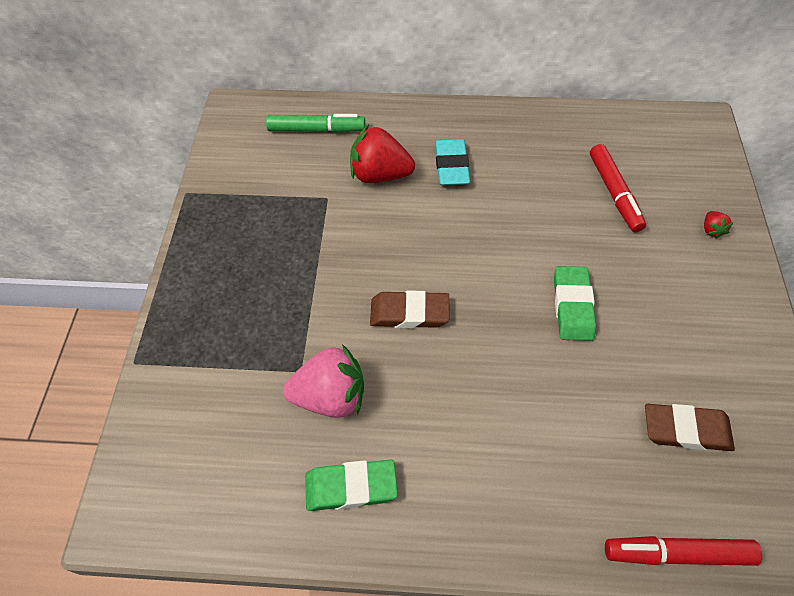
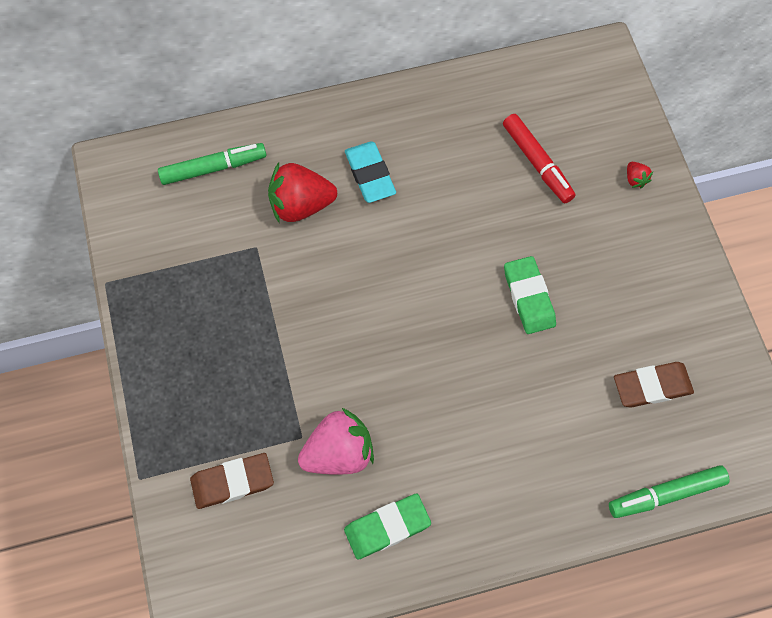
camera: 20 degrees left, 10 degrees up
(409, 313) = (382, 349): brown eraser -> brown eraser (232, 482)
(677, 554) = (666, 494): red marker -> green marker

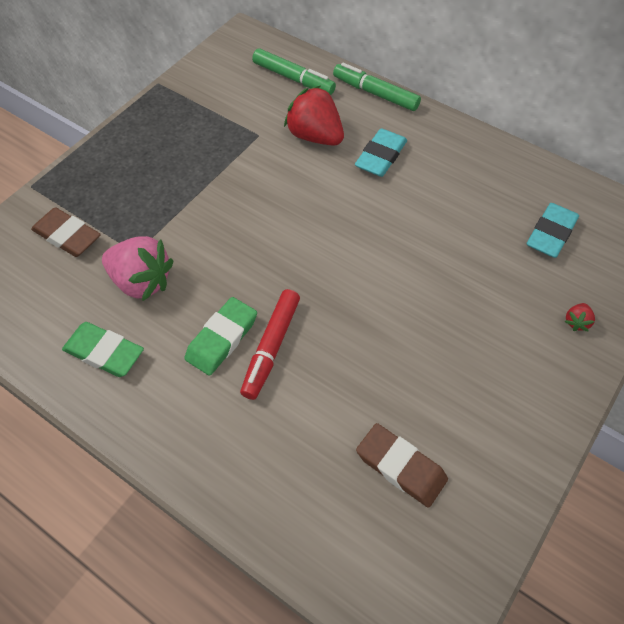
camera: 50 degrees right, 10 degrees down
(528, 297) = (388, 317): green eraser -> green eraser (222, 338)
(537, 163) = (509, 246): red marker -> red marker (271, 348)
(551, 126) = (551, 234): none -> turquoise eraser
(666, 494) = (307, 552): green marker -> green marker (375, 93)

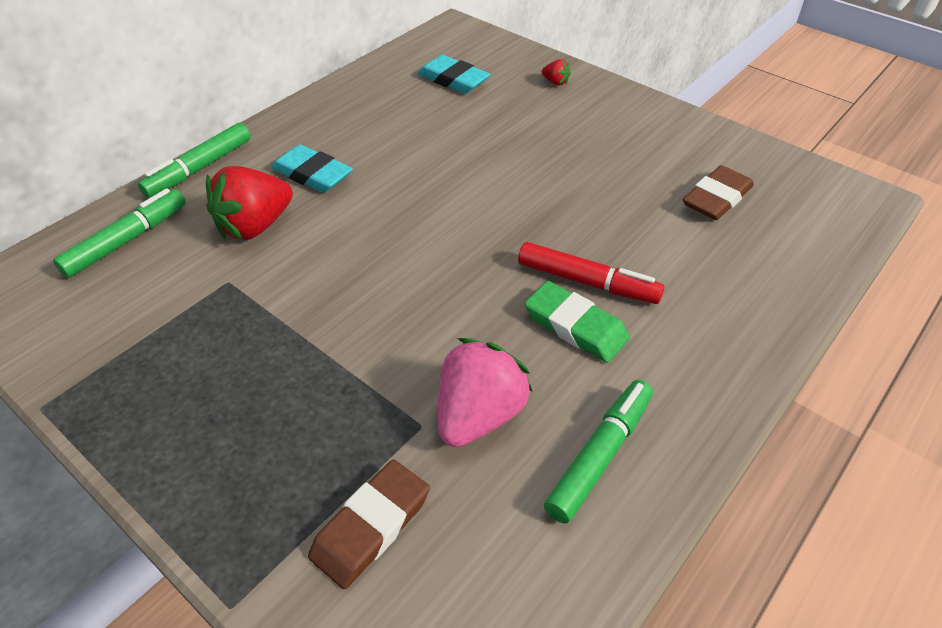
camera: 85 degrees left, 10 degrees down
(104, 352) = (599, 455): green eraser -> green marker

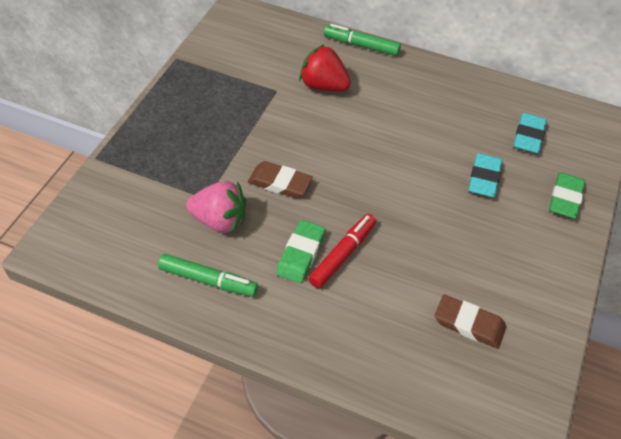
camera: 70 degrees right, 5 degrees up
(127, 240) = (290, 41): green marker -> none
(312, 174) = (381, 95): turquoise eraser -> turquoise eraser (484, 178)
(371, 526) = (143, 193): brown eraser -> brown eraser (280, 183)
(555, 82) = (565, 198): red strawberry -> green eraser
(587, 282) = (342, 254): red marker -> red marker turned 150 degrees counterclockwise

